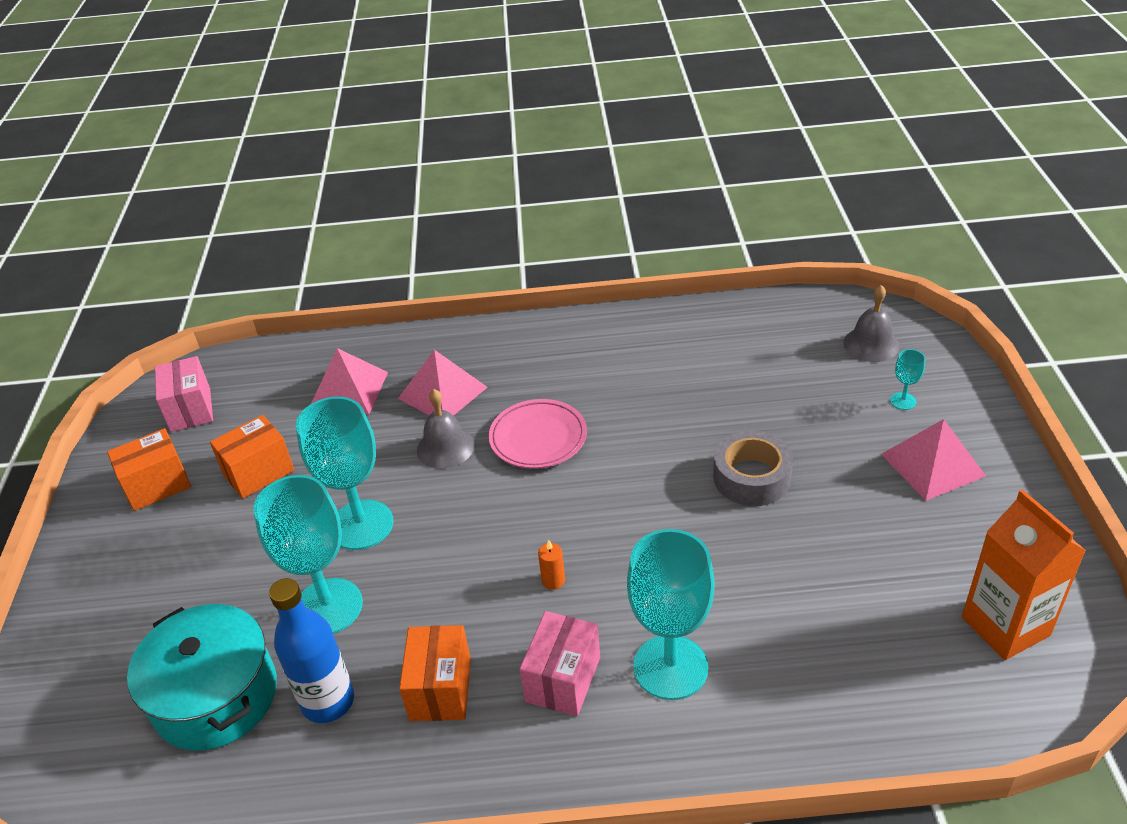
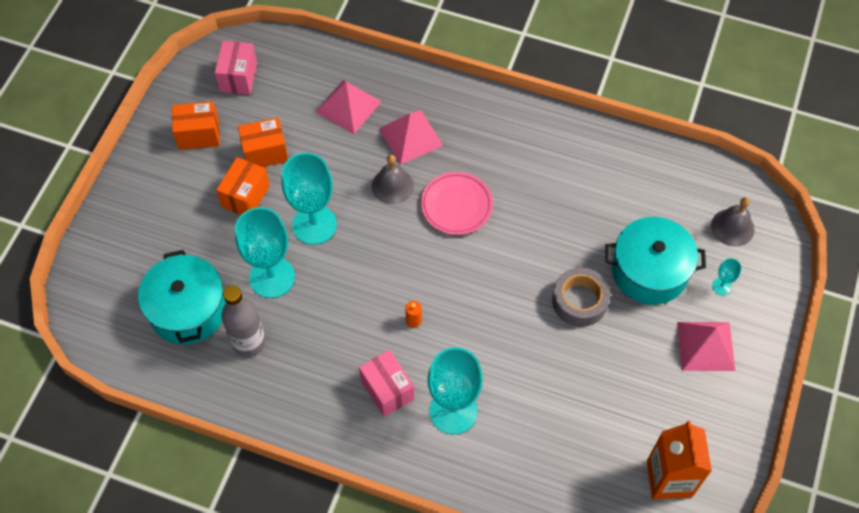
camera: 20 degrees right, 20 degrees up
(328, 701) = (249, 342): blue bottle -> grey bottle
(440, 689) = (315, 363): orange box -> orange box (245, 196)
(563, 679) = (387, 390): pink box -> pink box turned 75 degrees counterclockwise
(811, 417) = (649, 271): none -> turquoise pot

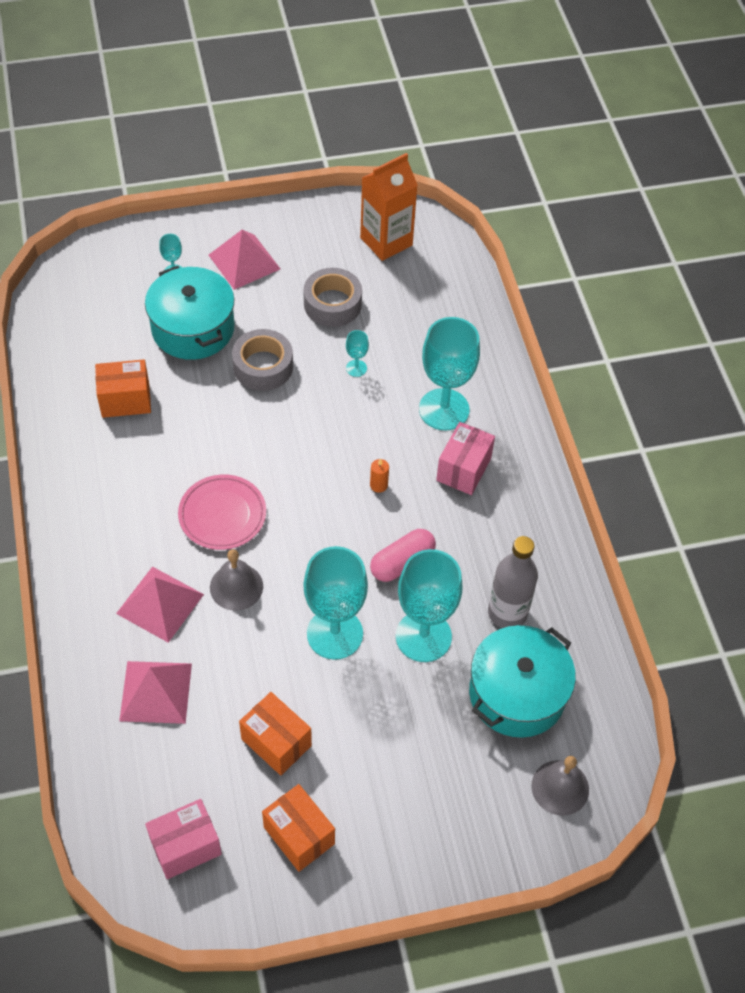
camera: 125 degrees left, 5 degrees down
(245, 196) = (346, 725): orange box -> orange box (125, 400)
(338, 298) = (402, 562): none -> pink capsule
(536, 369) = (356, 368): none -> turquoise goblet
(617, 390) = (332, 304): none -> grey tape
(732, 227) = (101, 287): grey bell -> grey bell (560, 787)

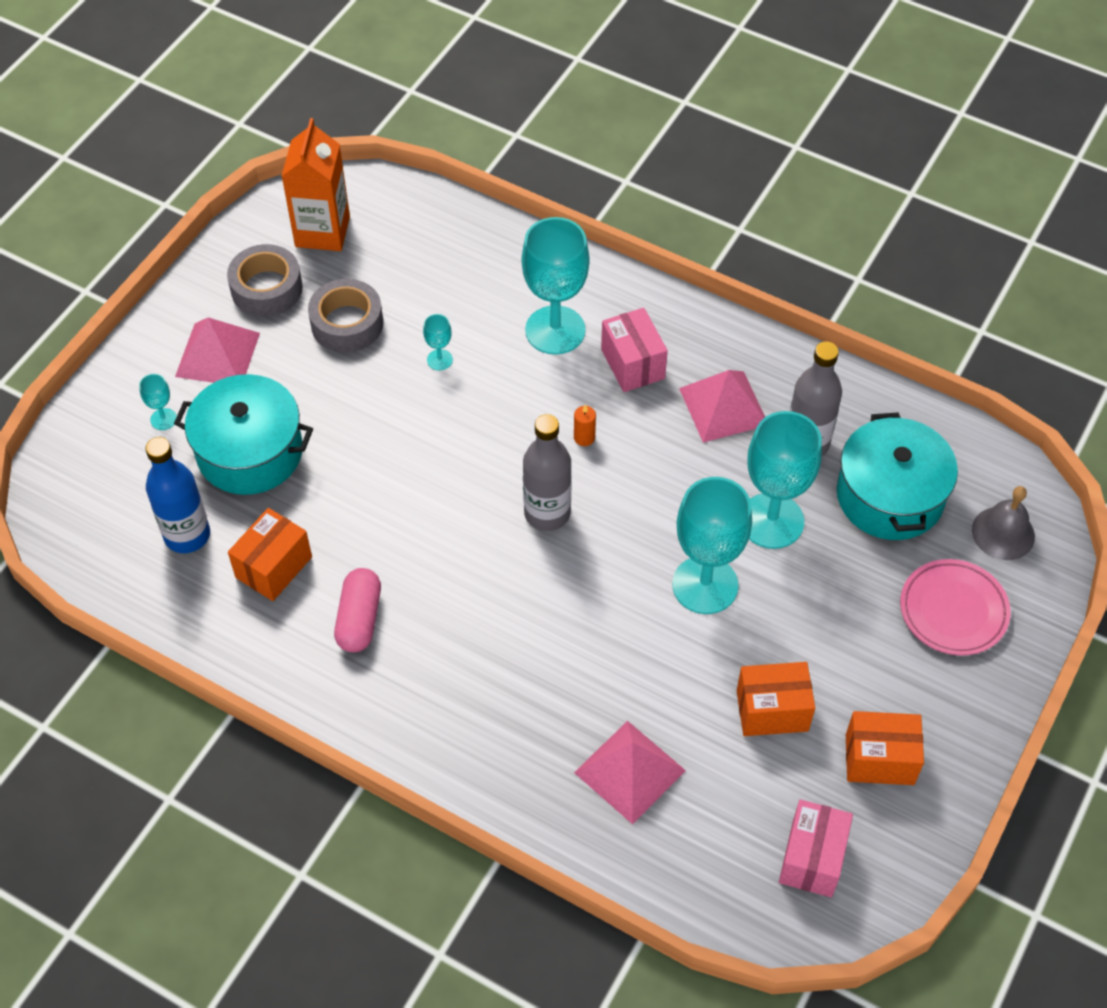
camera: 45 degrees left, 0 degrees up
(107, 343) = (187, 535): none -> blue bottle
(160, 603) = (537, 701): pink pyramid -> pink pyramid (723, 406)
(222, 515) = (491, 581): pink plate -> pink plate (953, 610)
(236, 586) = (580, 626): grey bell -> none
(263, 366) = (358, 429): grey tape -> grey tape (266, 289)
(301, 507) = (547, 513): none -> grey bottle
(402, 562) = (682, 480): pink capsule -> pink capsule (359, 619)

